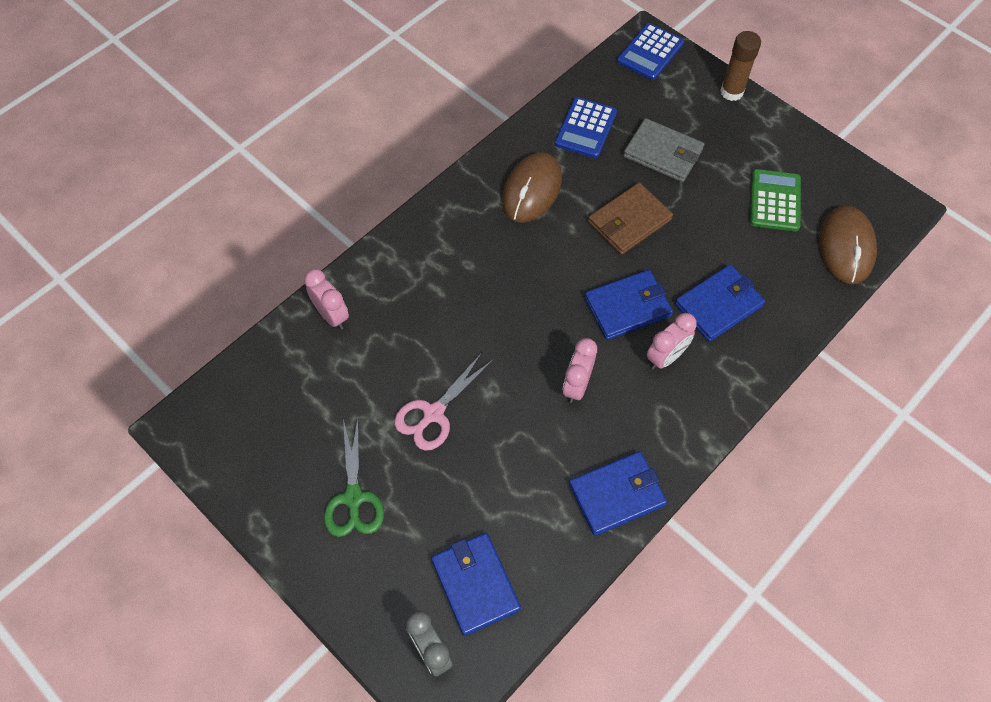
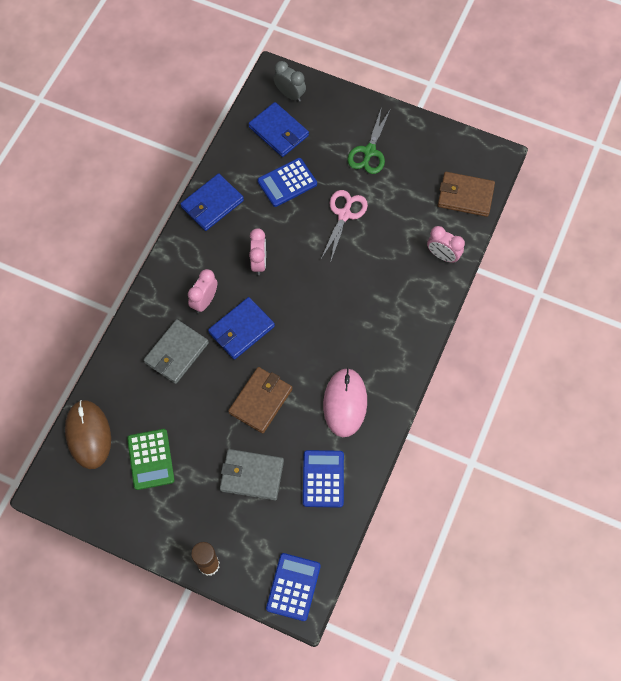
camera: 160 degrees right, 5 degrees up
(256, 384) = (465, 196): none -> brown wallet
(353, 498) = (369, 152): green scissors -> green scissors turned 135 degrees counterclockwise
(495, 490) = (287, 183): none -> blue calculator
(531, 190) = (345, 403): brown mouse -> pink mouse
(718, 305) = (176, 353): blue wallet -> grey wallet

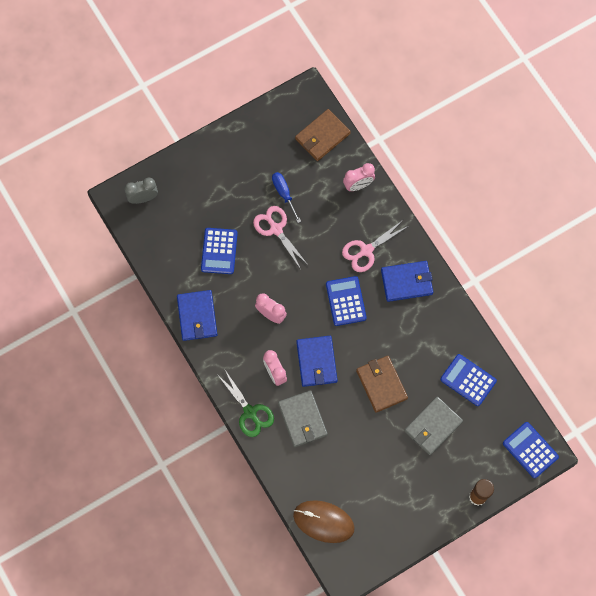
camera: 55 degrees left, 5 degrees up
(151, 459) = (373, 488): green calculator -> none
(279, 131) = (170, 228): blue wallet -> blue wallet (406, 282)
(320, 317) = (345, 301): none -> blue calculator
(345, 403) = (423, 328): pink mouse -> none
(369, 152) = (237, 176): green scissors -> green scissors (250, 412)
(383, 200) = (284, 194): none -> blue screwdriver
(383, 303) = (366, 251): none -> pink scissors

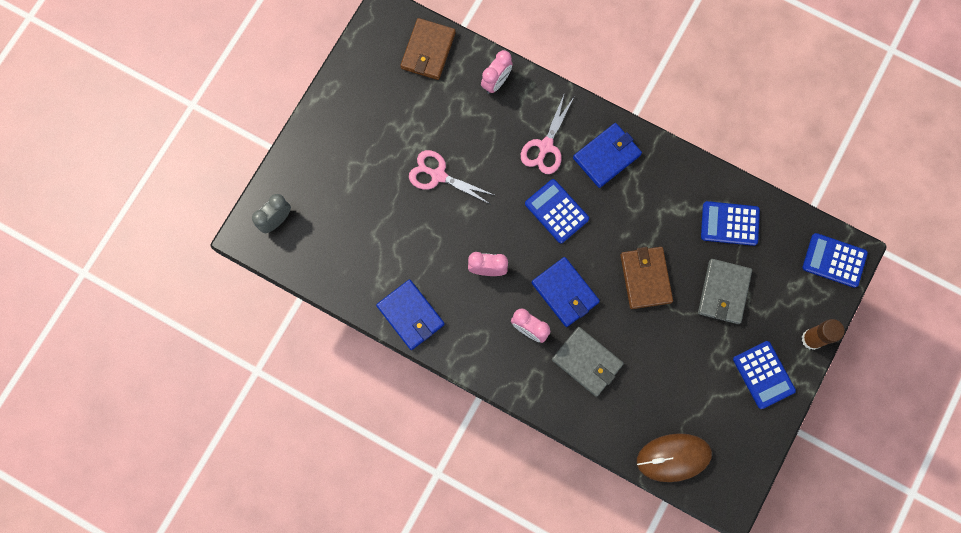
camera: 30 degrees left, 5 degrees up
(219, 251) = (392, 232): blue calculator -> blue calculator (763, 375)
(250, 412) = (528, 386): green scissors -> none
(284, 194) = (424, 133): blue screwdriver -> none
(381, 384) = (645, 278): brown wallet -> brown wallet turned 45 degrees clockwise

